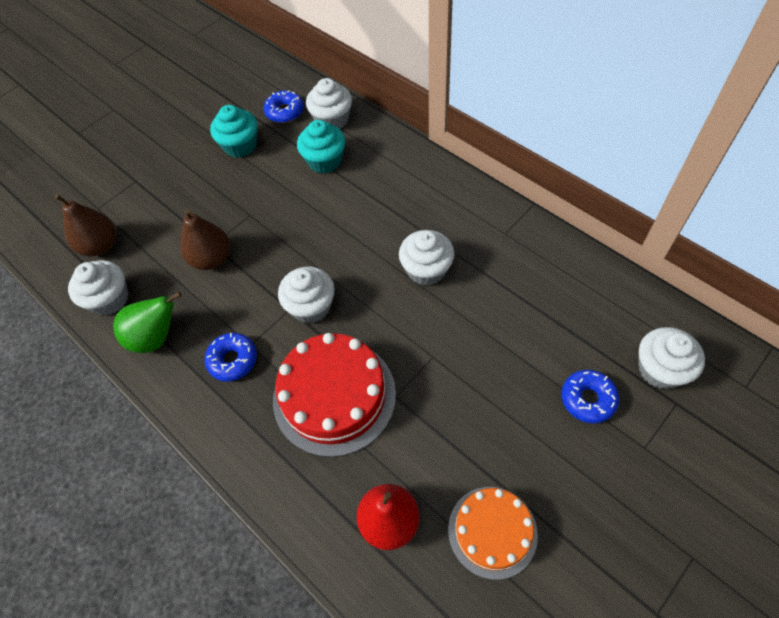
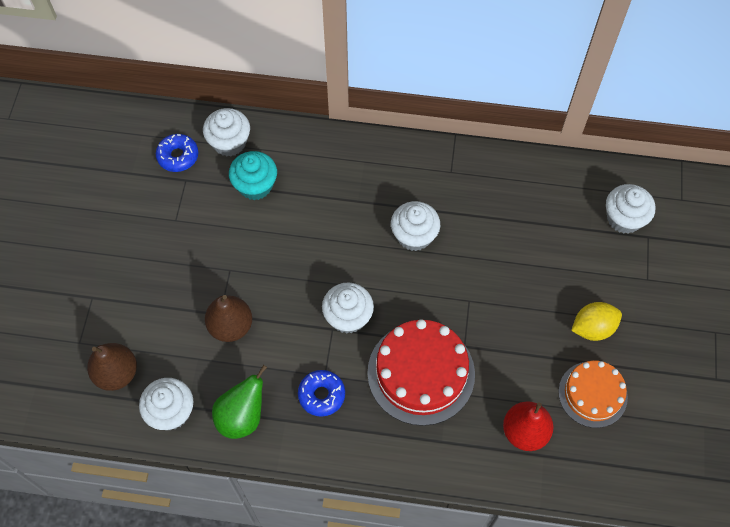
camera: 40 degrees left, 5 degrees up
(240, 146) = (164, 211): turquoise cupcake -> none
(543, 461) = (592, 328): none -> yellow lemon
(588, 399) = (592, 268): blue donut -> none

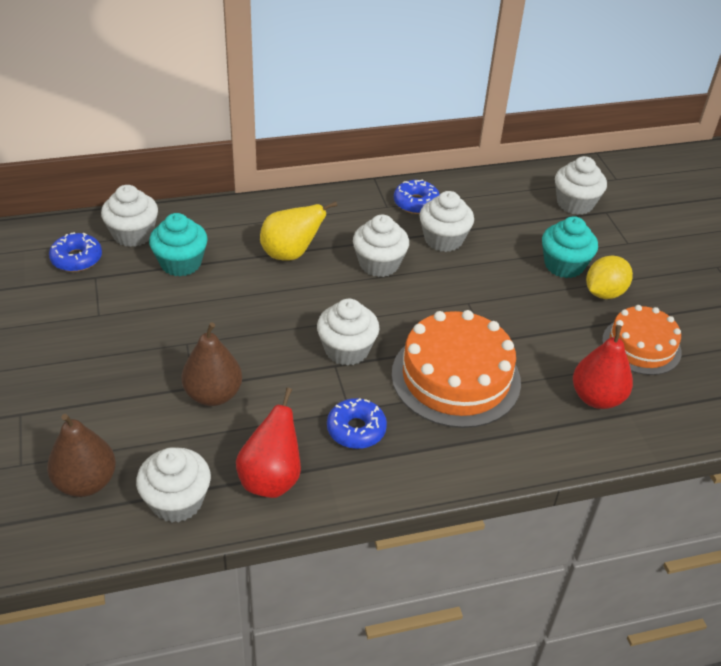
camera: 25 degrees left, 20 degrees down
(242, 416) = (271, 479): green pear -> red pear
(346, 202) = (290, 254): none -> yellow pear
(421, 373) = (456, 377): red cake -> orange cake
(478, 175) = (416, 203): none -> blue donut
(482, 225) = (443, 239): none -> white cupcake
(573, 286) = (564, 265): none -> turquoise cupcake

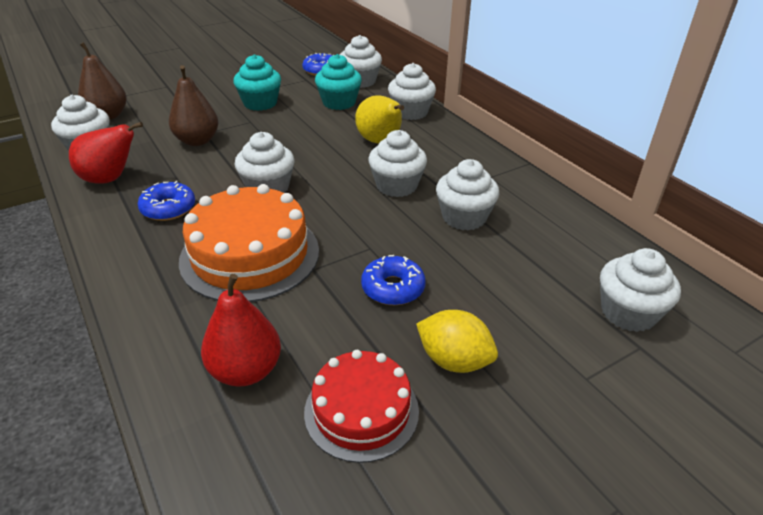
camera: 75 degrees right, 5 degrees down
(237, 218) = (410, 112): none -> white cupcake
(416, 203) = (511, 192): blue donut -> blue donut (393, 288)
(564, 265) = (485, 315): turquoise cupcake -> turquoise cupcake (260, 103)
(641, 346) = (361, 411): orange cake -> red cake

